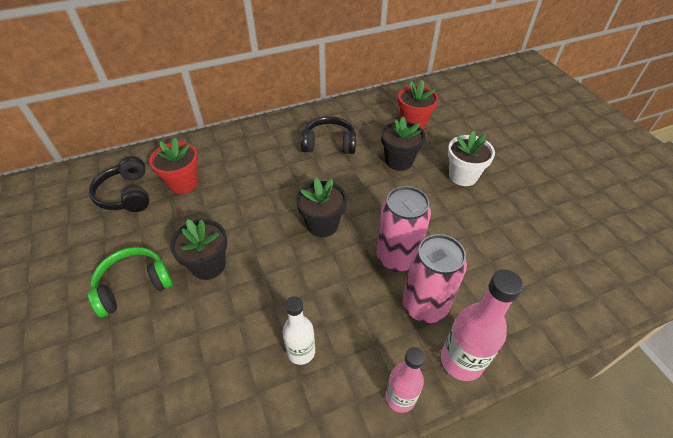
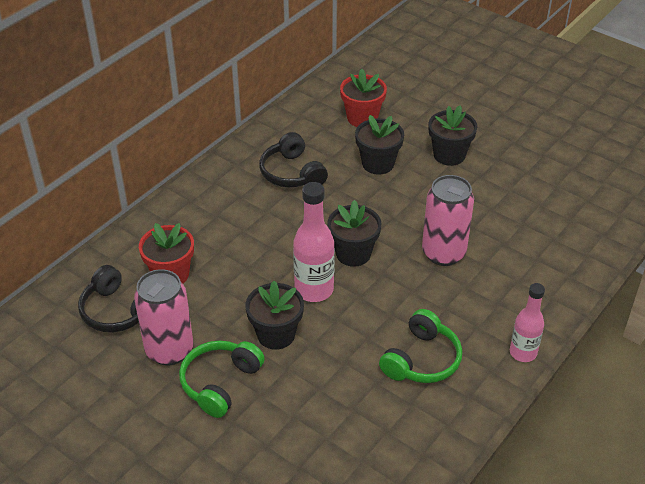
camera: 30 degrees left, 5 degrees down
(301, 351) = (421, 360): white bottle -> green headphones
(329, 144) = (292, 173): black headphones -> black headphones turned 90 degrees counterclockwise
(424, 305) = (494, 281): pink can -> pink can (169, 350)
(461, 360) = (550, 307): pink bottle -> pink bottle (314, 290)
(463, 176) = (449, 155): white flower pot -> black flower pot

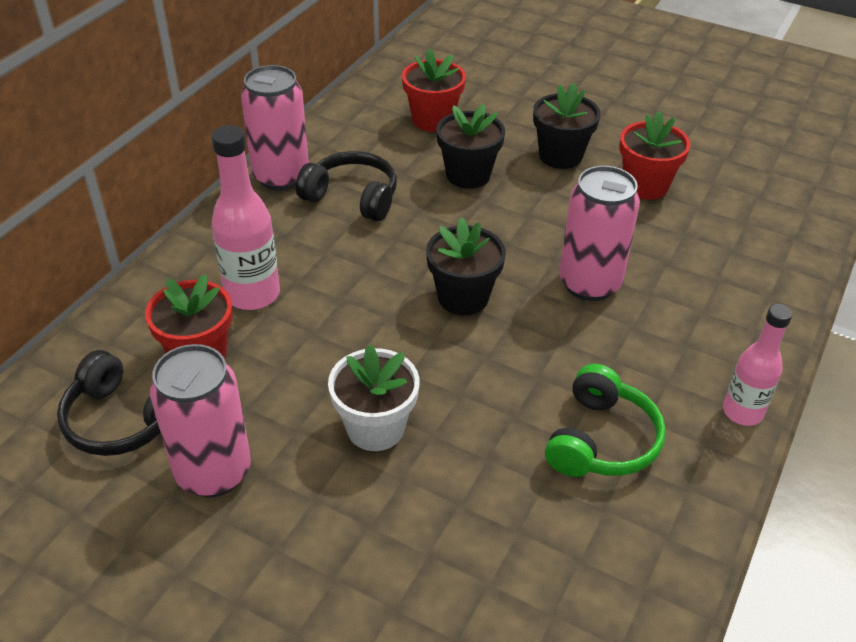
camera: 10 degrees left, 0 degrees up
(220, 383) = (302, 515): green headphones -> none
(245, 153) = (281, 177): none -> pink can
(276, 334) = (375, 428): black flower pot -> white flower pot
(292, 173) = (352, 197): black headphones -> black headphones turned 150 degrees clockwise
(314, 290) = (418, 354): pink bottle -> pink bottle (252, 294)
(505, 184) = (645, 186): none -> red flower pot

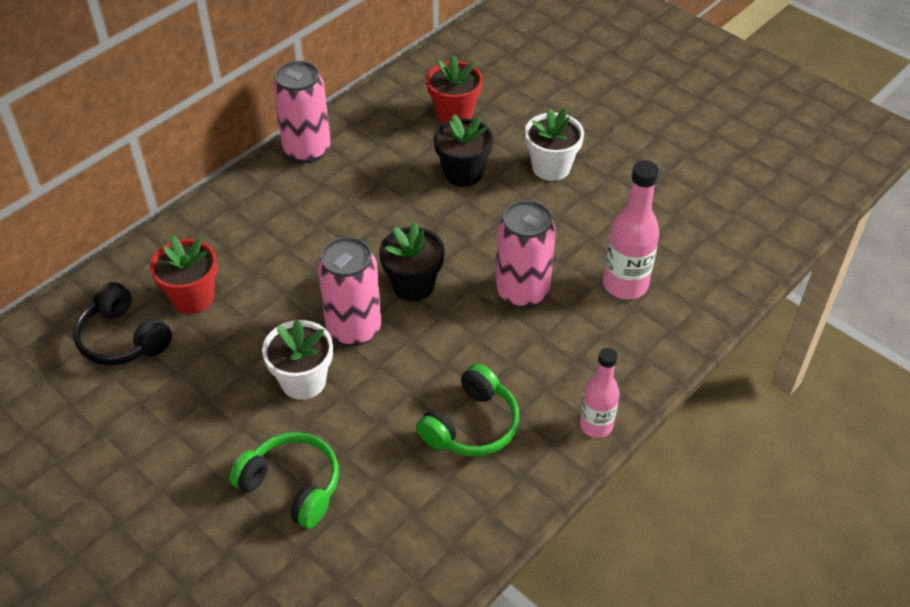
camera: 15 degrees right, 5 degrees up
(213, 472) = (174, 391): pink can -> pink can (354, 329)
(252, 294) = (249, 253): pink bottle -> pink bottle (625, 285)
(352, 197) = (358, 179): black headphones -> none
(411, 559) = (292, 486): none -> green headphones
(560, 156) = (551, 167): black flower pot -> white flower pot
(645, 186) = (613, 208): red flower pot -> none

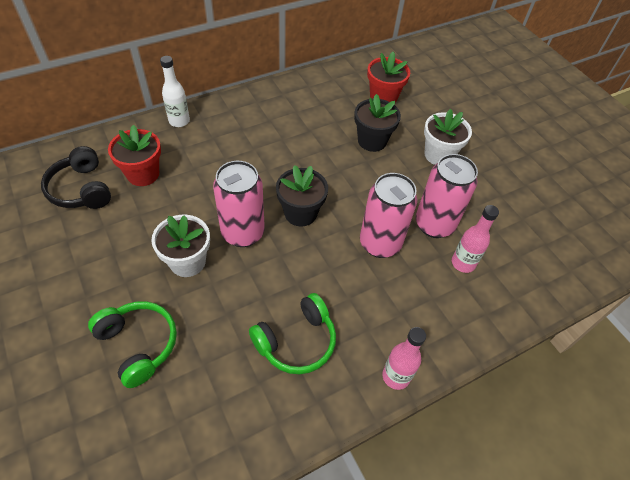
camera: 15 degrees right, 5 degrees up
(204, 218) = (179, 121): none -> white bottle
(307, 150) = (270, 94): pink can -> pink can (434, 224)
(625, 285) = (463, 263): pink bottle -> pink bottle, size x0.66

